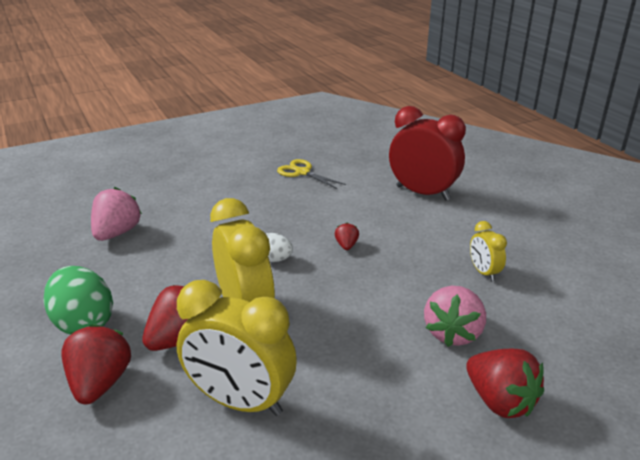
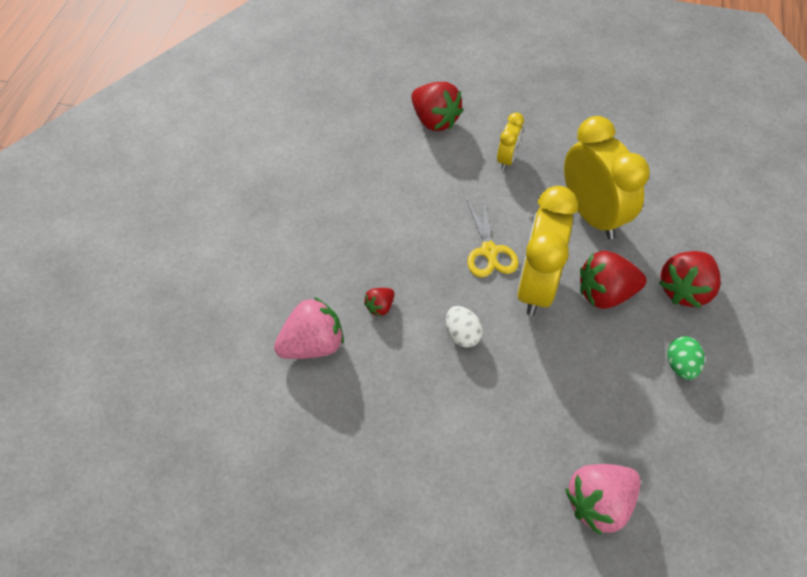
camera: 140 degrees left, 25 degrees up
(83, 323) = (680, 365): green egg -> green egg, size x0.55
(302, 172) = (287, 480): yellow scissors -> yellow scissors (489, 251)
(422, 193) = (214, 331): red clock -> none
(453, 333) = (403, 172): pink strawberry -> pink strawberry (313, 345)
(483, 272) = (310, 201): yellow clock -> yellow clock (507, 159)
(499, 401) = (434, 120): red strawberry -> red strawberry turned 135 degrees clockwise

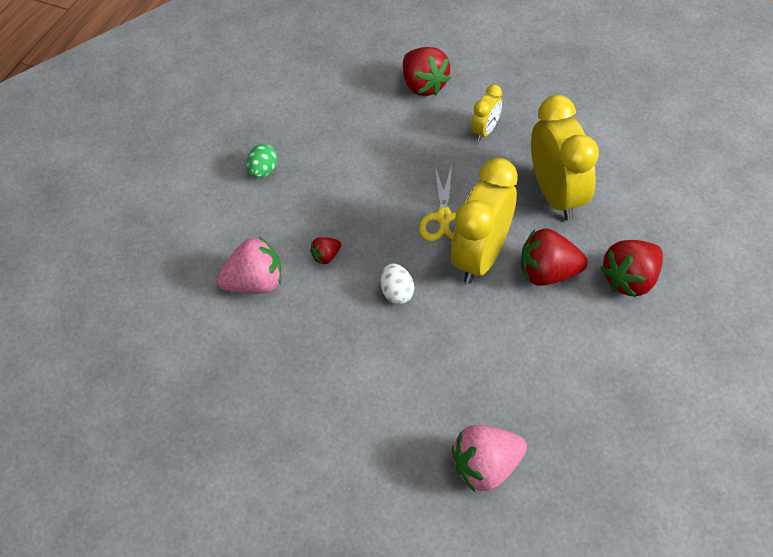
camera: 15 degrees right, 0 degrees up
(680, 365) = (604, 351): green egg -> green egg (264, 171)

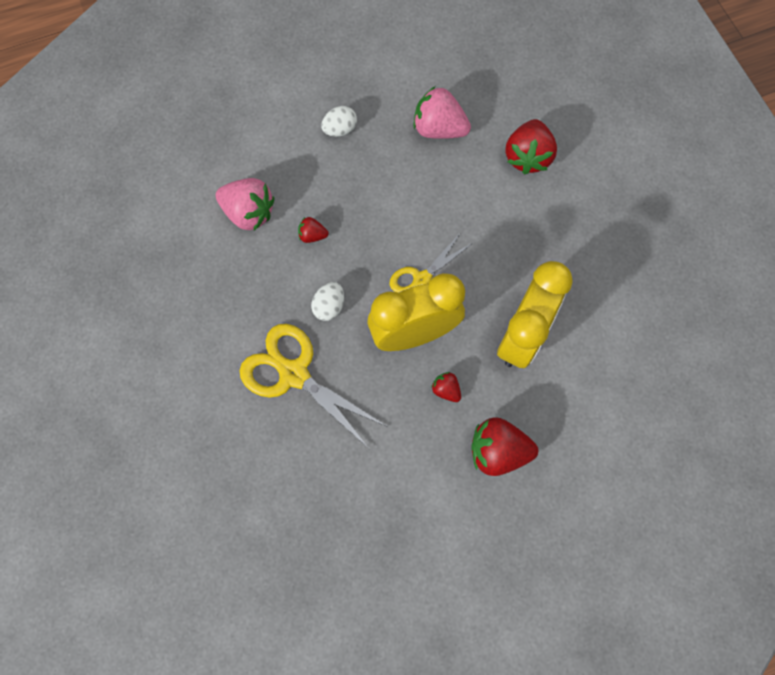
camera: 40 degrees right, 15 degrees up
(264, 171) = (340, 130): green egg -> white egg
(426, 361) = (294, 374): none -> yellow scissors
(485, 130) = (530, 237): yellow clock -> none
(486, 466) = (253, 481): pink strawberry -> pink strawberry (438, 129)
(547, 272) = (446, 390): red strawberry -> red strawberry, size x0.50

